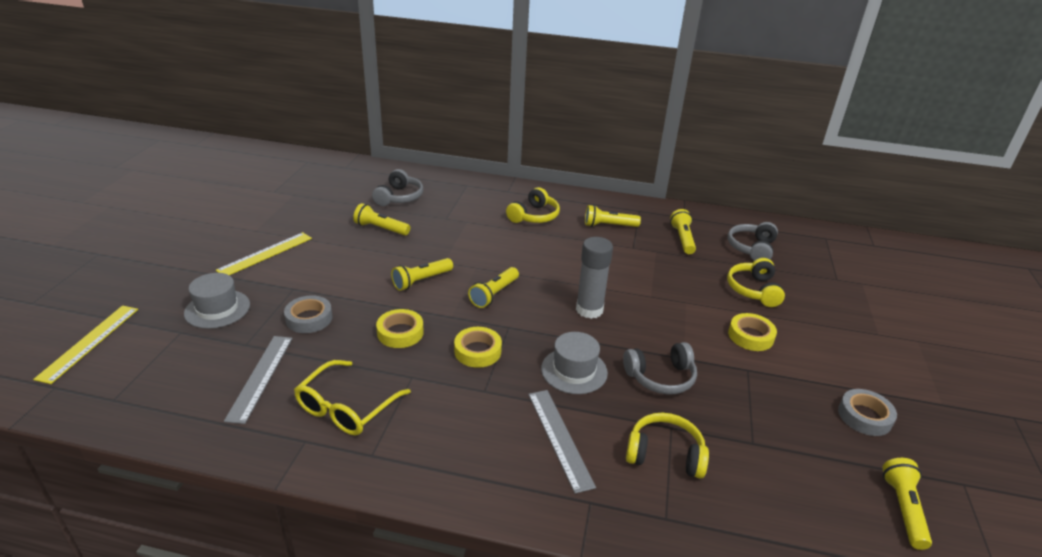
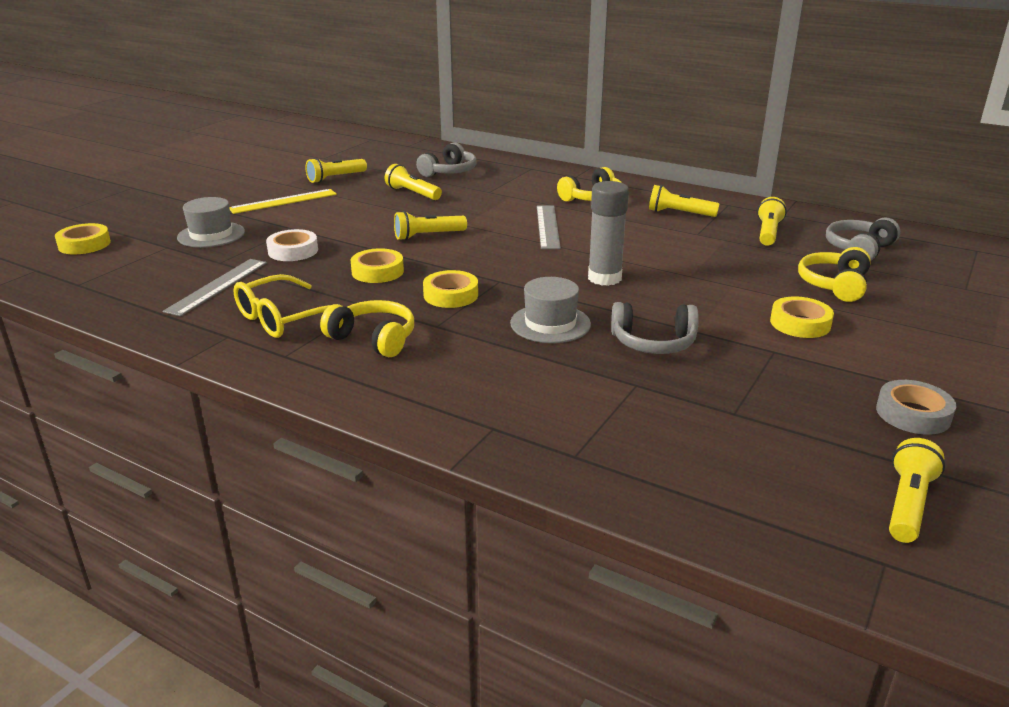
camera: 20 degrees right, 5 degrees down
(89, 342) = (84, 244): yellow ruler -> yellow tape
(309, 318) = (293, 251): grey tape -> white tape
(494, 294) = (501, 254): yellow flashlight -> yellow flashlight (335, 178)
(559, 438) = (494, 373): grey ruler -> grey ruler (547, 226)
(665, 454) = (612, 405): yellow headphones -> yellow headphones (373, 339)

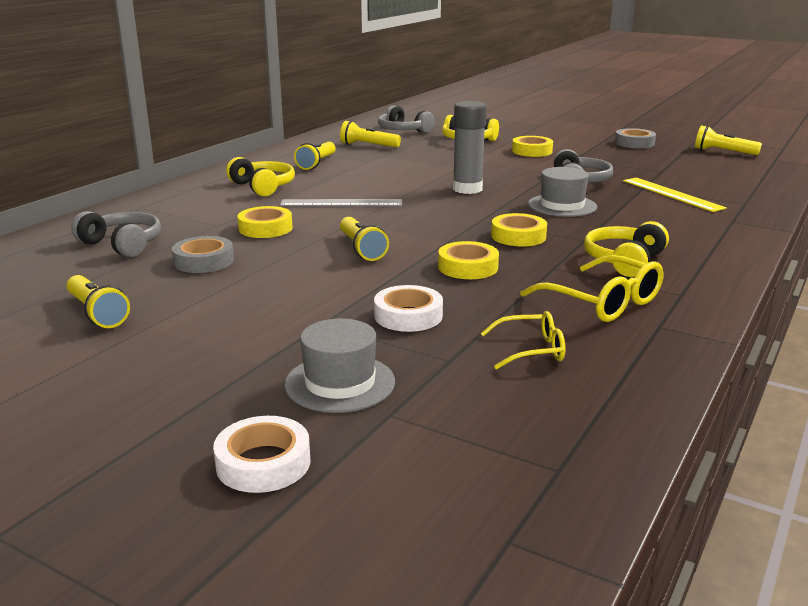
camera: 90 degrees left, 5 degrees down
(84, 244) = (376, 512): yellow tape -> yellow tape (265, 228)
(145, 222) = (263, 463): none -> white tape
(218, 286) = (531, 350): grey ruler -> yellow glasses
(283, 201) = (195, 343): yellow ruler -> yellow ruler (671, 194)
(412, 193) = (204, 261): yellow flashlight -> grey tape

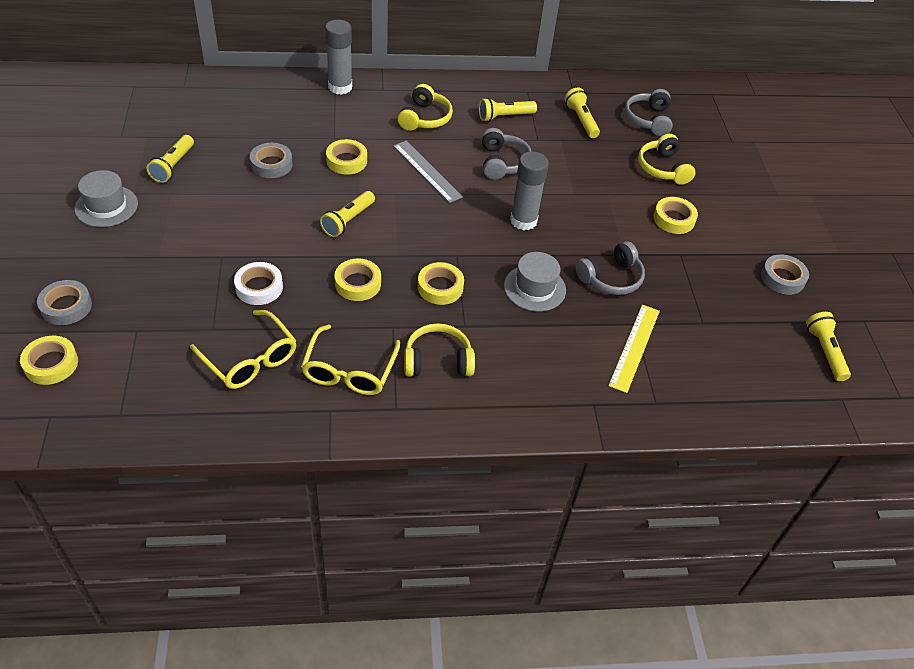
camera: 50 degrees right, 25 degrees up
(122, 244) = (269, 119): grey headphones -> grey headphones (502, 162)
(143, 205) = (340, 87): none -> grey glue stick
(263, 463) = (66, 306): white tape -> grey tape
(340, 383) = (157, 296): grey hat -> grey hat (106, 206)
(382, 509) = (51, 364): none -> yellow tape
(531, 350) = (250, 359): yellow glasses -> yellow glasses, size x1.61

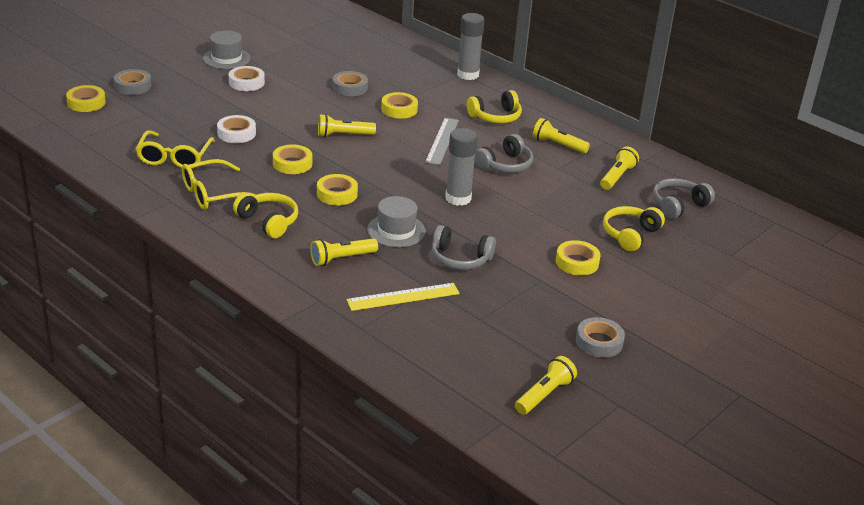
camera: 50 degrees right, 15 degrees down
(173, 166) = (293, 60): yellow flashlight -> yellow flashlight (342, 259)
(173, 222) = (246, 82): none -> white tape

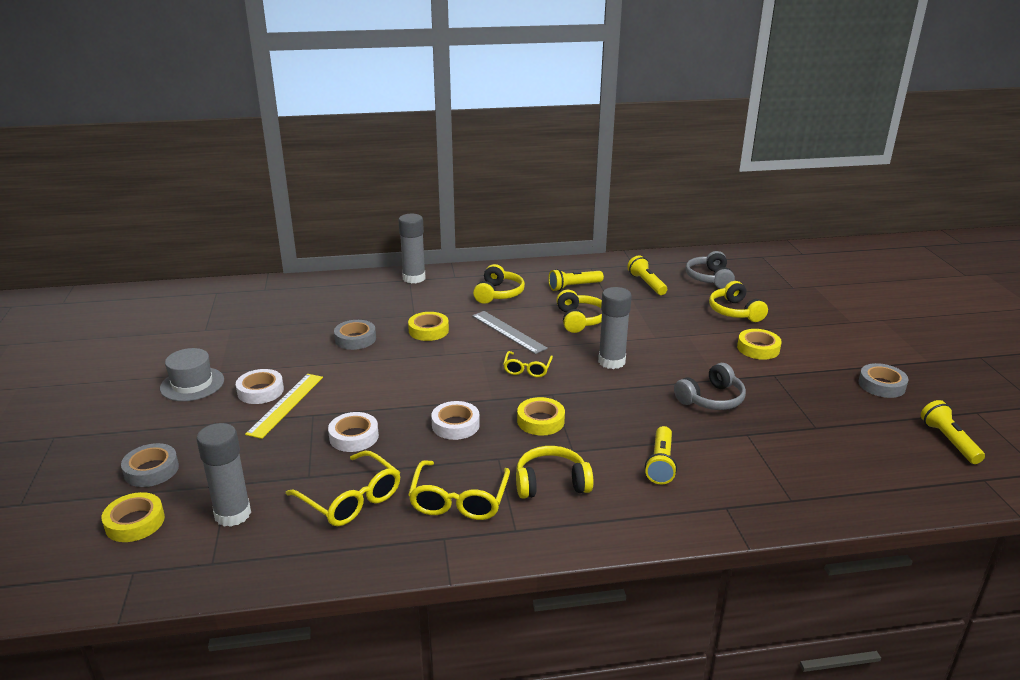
camera: 50 degrees left, 5 degrees down
(122, 127) = (233, 514): none -> grey glue stick
(292, 163) = (455, 425): yellow tape -> white tape
(343, 135) = (437, 376): yellow flashlight -> none
(396, 230) = (637, 413): grey hat -> none
(398, 166) = (527, 369): none -> yellow glasses
(403, 297) = (753, 454): yellow ruler -> yellow ruler (285, 404)
(505, 165) = (580, 320): grey headphones -> yellow headphones

